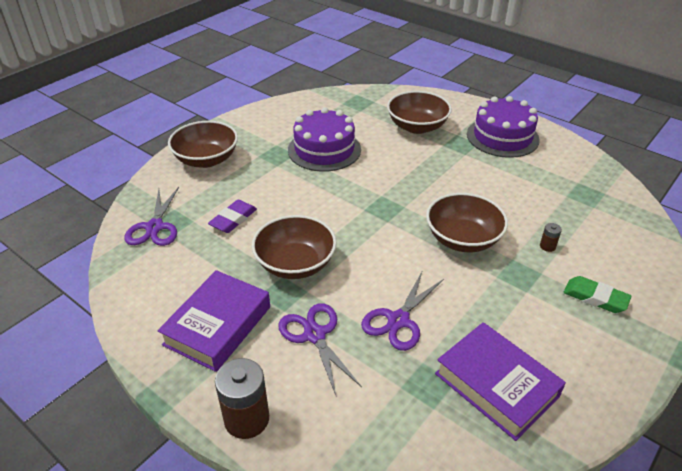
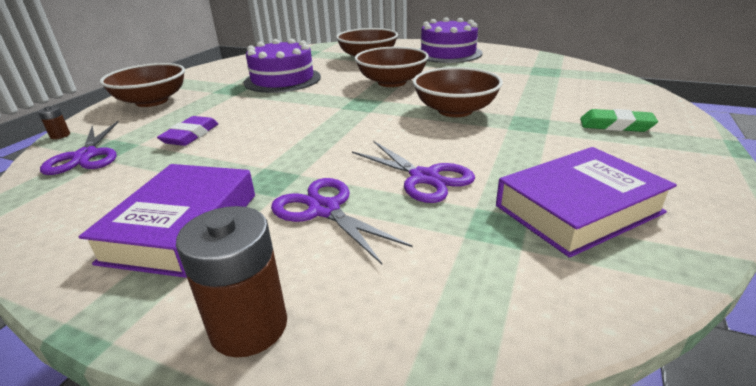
camera: 15 degrees left, 10 degrees down
(295, 264) = (277, 155): brown bowl -> brown bowl (392, 82)
(398, 320) = (424, 178): purple scissors -> purple scissors turned 60 degrees counterclockwise
(496, 385) = (578, 209): purple book -> purple book turned 60 degrees counterclockwise
(547, 246) = (540, 102): brown battery -> brown battery (60, 135)

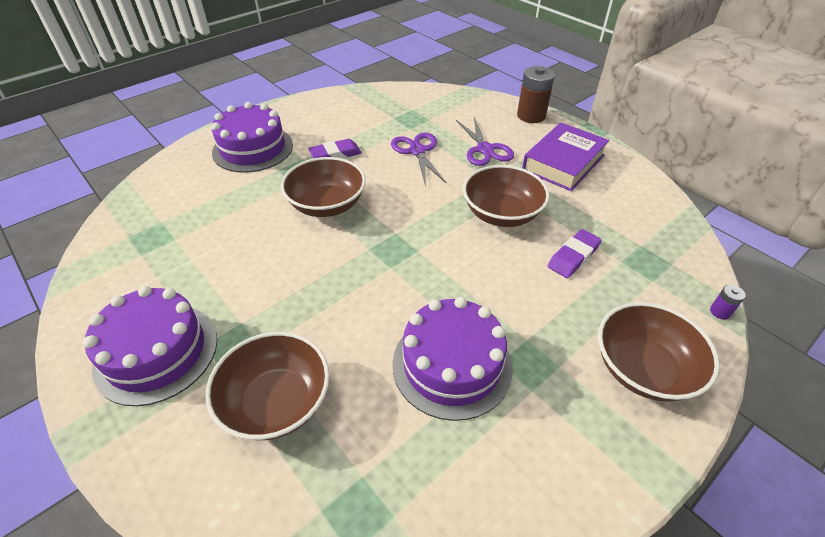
camera: 155 degrees left, 15 degrees up
(60, 135) = (720, 312): brown battery -> purple battery
(86, 156) = (664, 258): purple scissors -> none
(392, 82) = (325, 285): brown bowl -> brown bowl (501, 214)
(519, 145) = (335, 154): none -> purple eraser
(578, 209) = (367, 114): purple book -> none
(615, 125) = (253, 148): green eraser -> purple cake

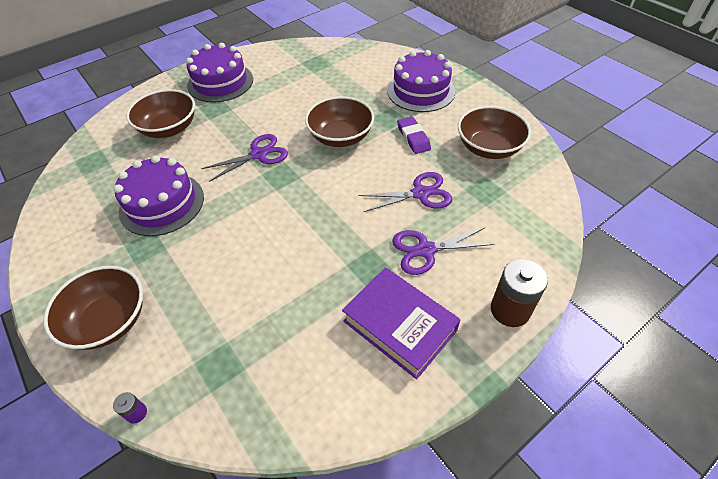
camera: 95 degrees right, 5 degrees up
(354, 274) = (258, 154): none -> purple scissors
(501, 214) = (313, 251): brown bowl -> brown bowl (489, 148)
(573, 257) = (242, 300): purple eraser -> none

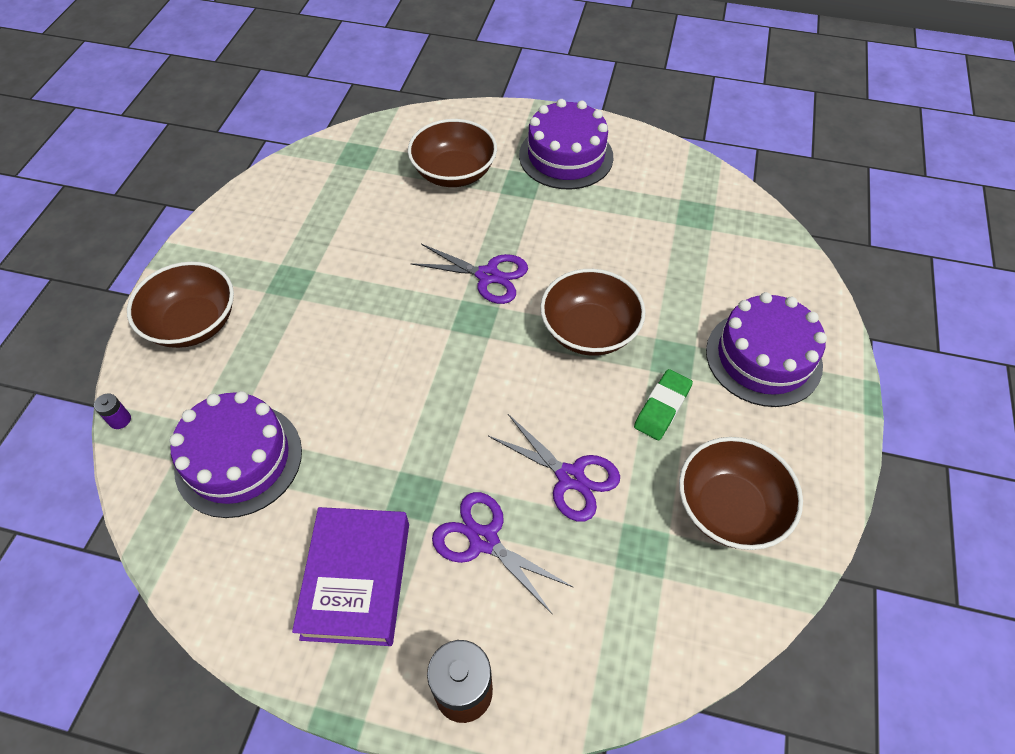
camera: 50 degrees right, 5 degrees up
(162, 204) = (351, 251): purple cake -> purple cake (239, 459)
(413, 138) = (662, 407): purple eraser -> green eraser

